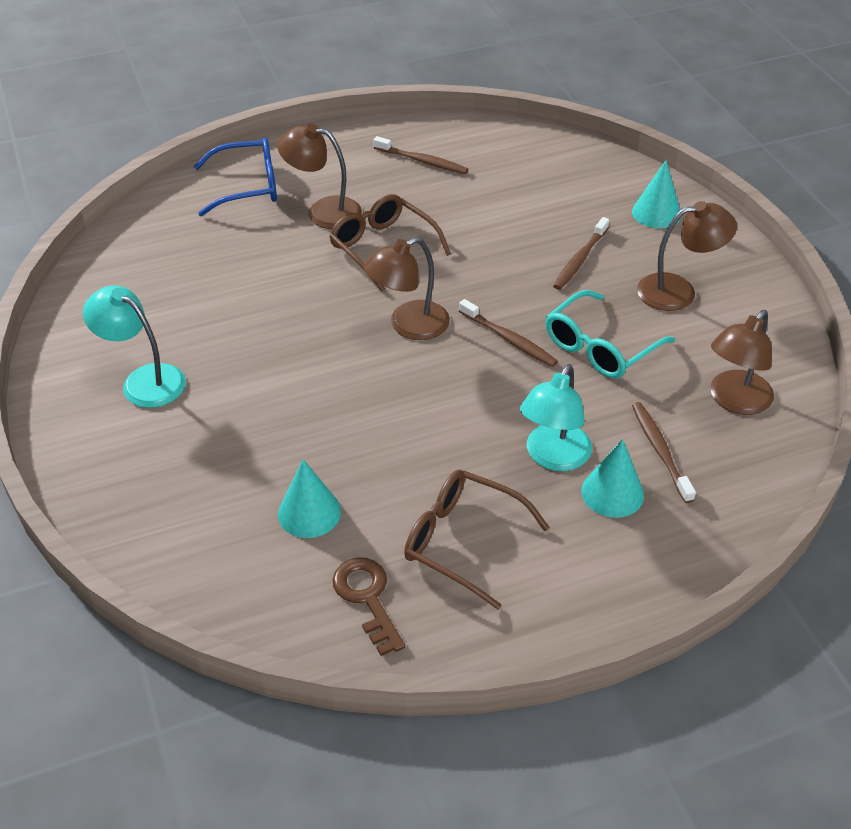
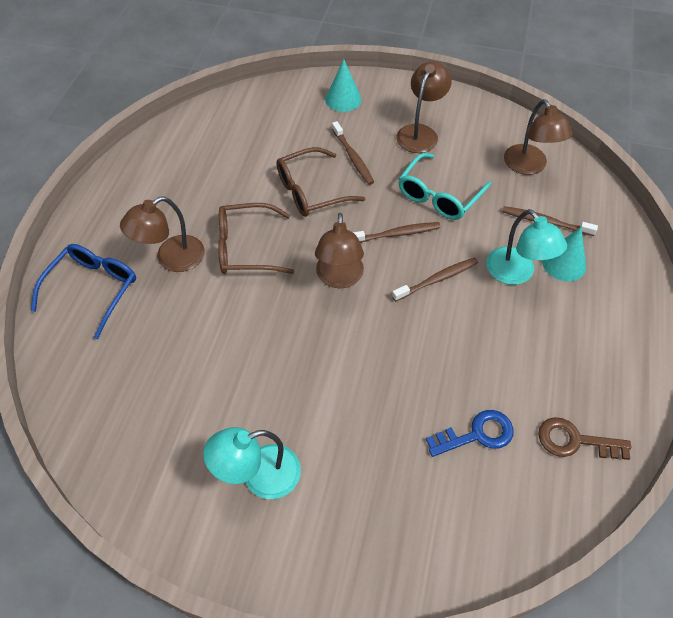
camera: 55 degrees left, 10 degrees up
(309, 512) = (477, 434): turquoise cone -> blue key
(422, 161) = (175, 174): brown toothbrush -> brown toothbrush (437, 279)
(463, 541) = (557, 360): brown glasses -> brown glasses (311, 191)
(600, 347) = (439, 195): turquoise glasses -> turquoise glasses turned 45 degrees clockwise

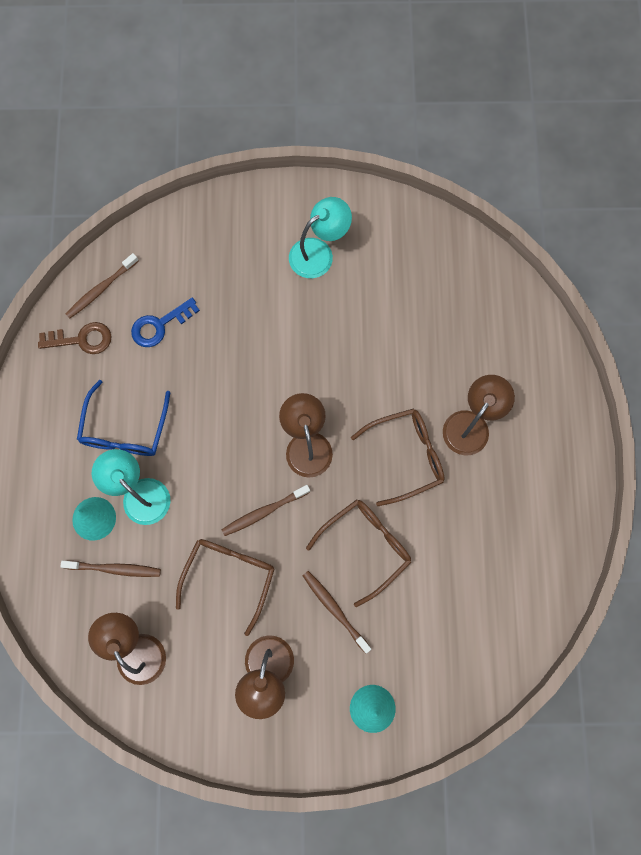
camera: 165 degrees right, 20 degrees up
(93, 289) = (526, 373): blue glasses -> blue glasses (125, 429)
(437, 279) = (214, 467): brown toothbrush -> brown toothbrush (101, 289)
(439, 195) = (229, 576): turquoise glasses -> brown glasses

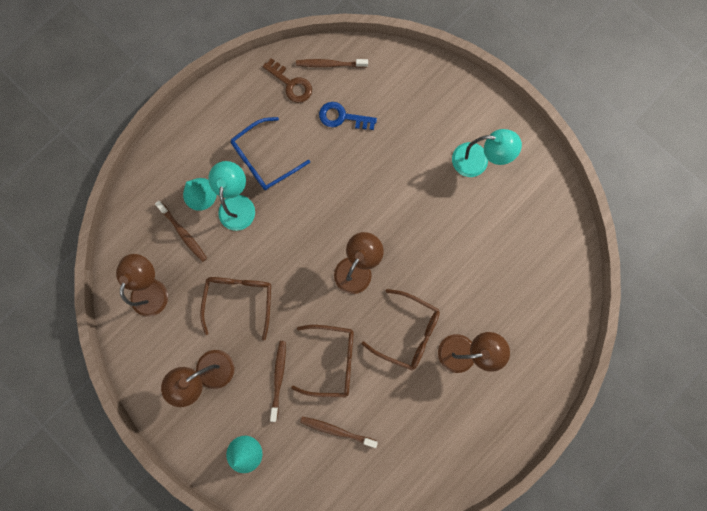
camera: 45 degrees right, 5 degrees up
(229, 576) = (240, 300): brown glasses -> brown glasses turned 60 degrees counterclockwise
(263, 512) = (294, 283): brown toothbrush -> brown toothbrush (336, 430)

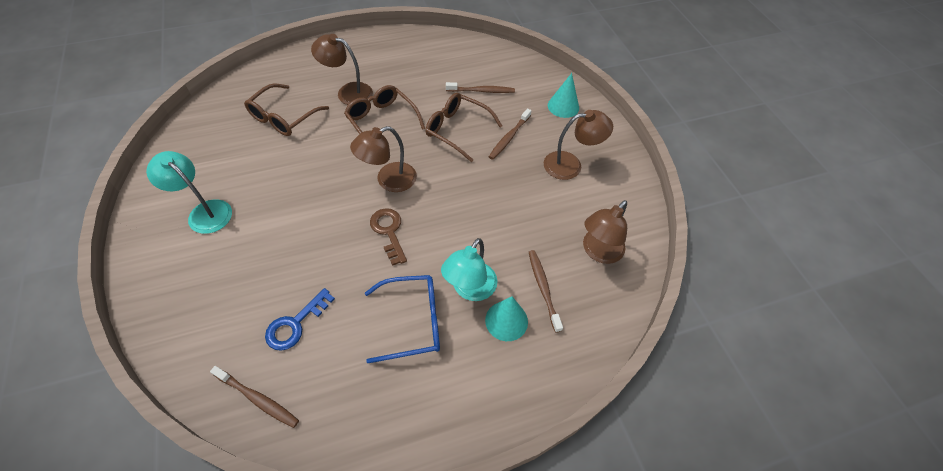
camera: 155 degrees left, 25 degrees down
(240, 300) = (513, 204): brown glasses -> brown glasses (283, 117)
(291, 84) = (322, 398): brown key -> brown key (389, 232)
(336, 430) = (482, 91): brown toothbrush -> brown toothbrush turned 45 degrees counterclockwise
(342, 117) = (295, 324): blue key -> blue key turned 90 degrees clockwise

